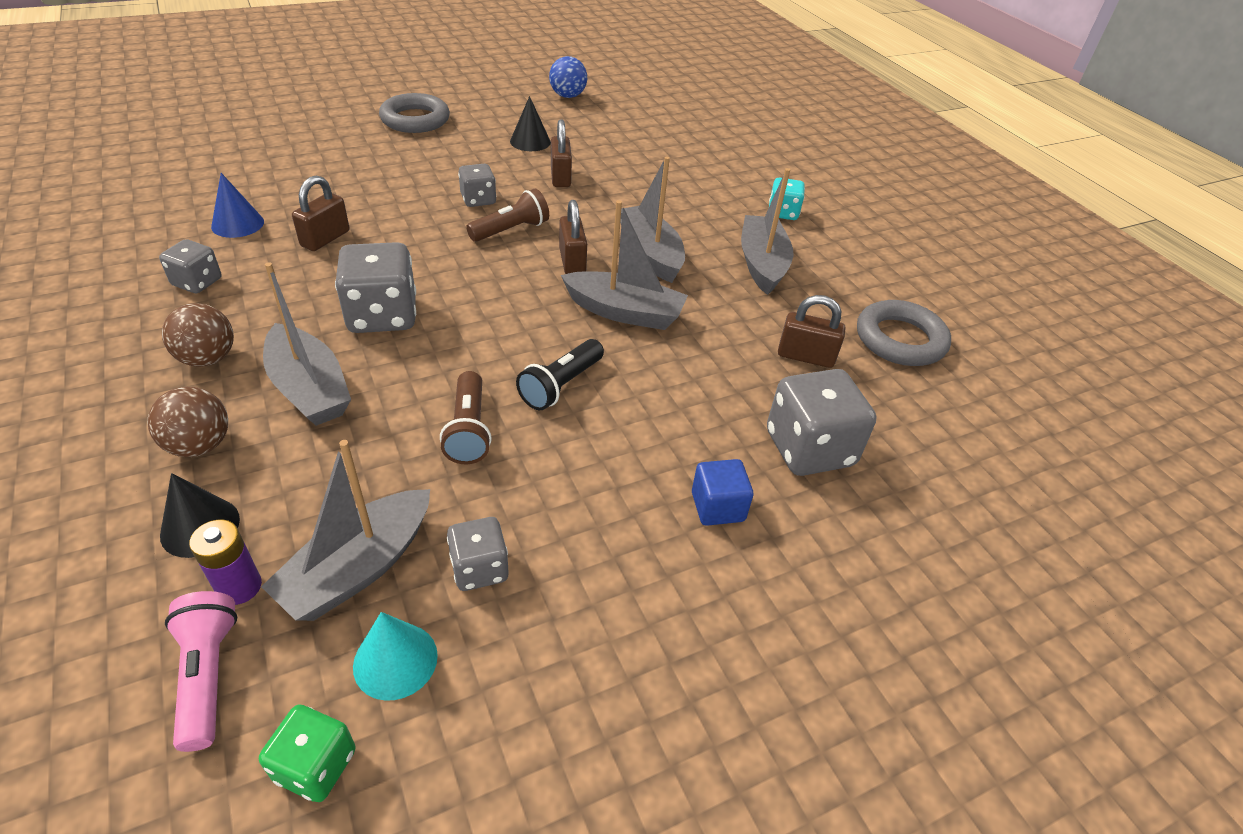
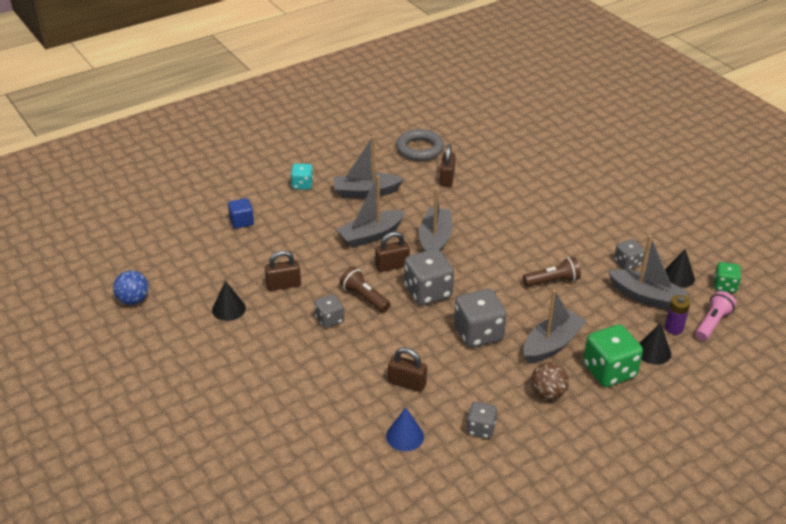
camera: 95 degrees left, 5 degrees down
(200, 445) = (609, 371): brown ball -> green dice
(208, 675) = (712, 323): pink flashlight -> pink flashlight turned 150 degrees clockwise
(395, 660) = (678, 277): turquoise cone -> black cone
(415, 120) = (203, 384): grey ring -> none
(561, 385) = (506, 256): black flashlight -> none
(717, 507) = (561, 203): blue cube -> blue cube (242, 221)
(809, 449) = (513, 178): grey dice -> grey dice (428, 292)

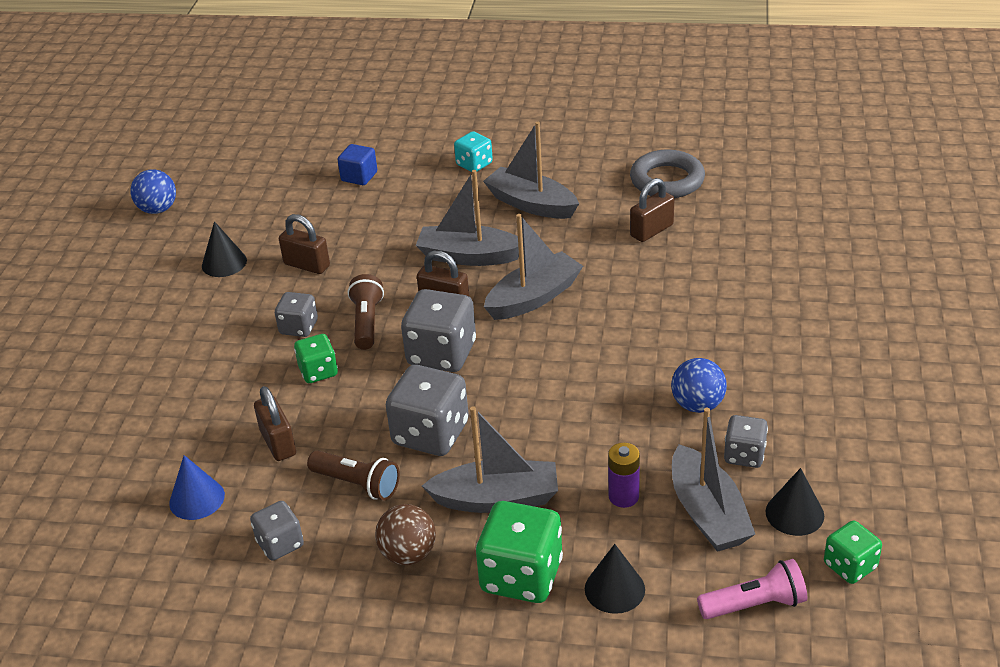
camera: 45 degrees right, 0 degrees up
(375, 336) = (318, 371): none -> green dice
(552, 281) = (609, 423): brown flashlight -> brown flashlight (357, 484)
(579, 252) = (697, 405): none -> blue ball
(673, 328) = (687, 577): purple battery -> purple battery (623, 496)

